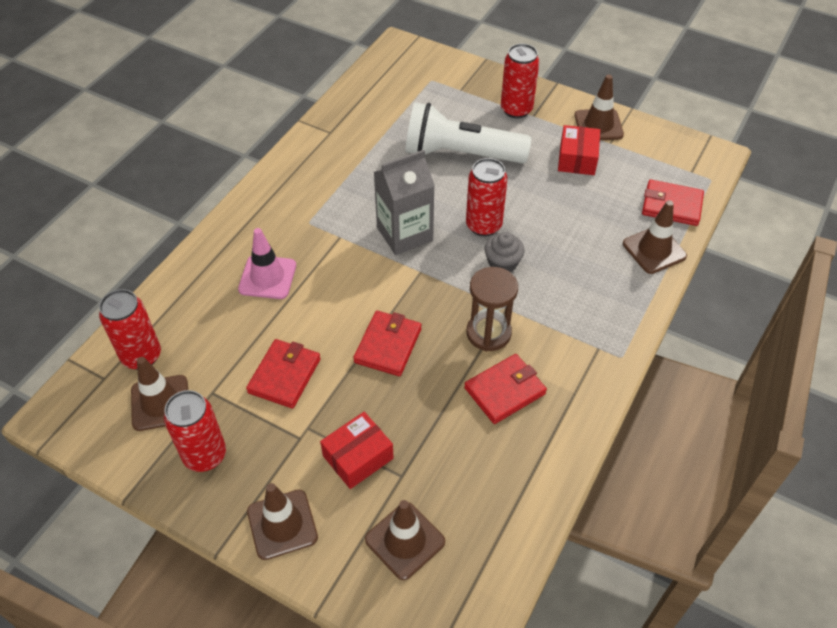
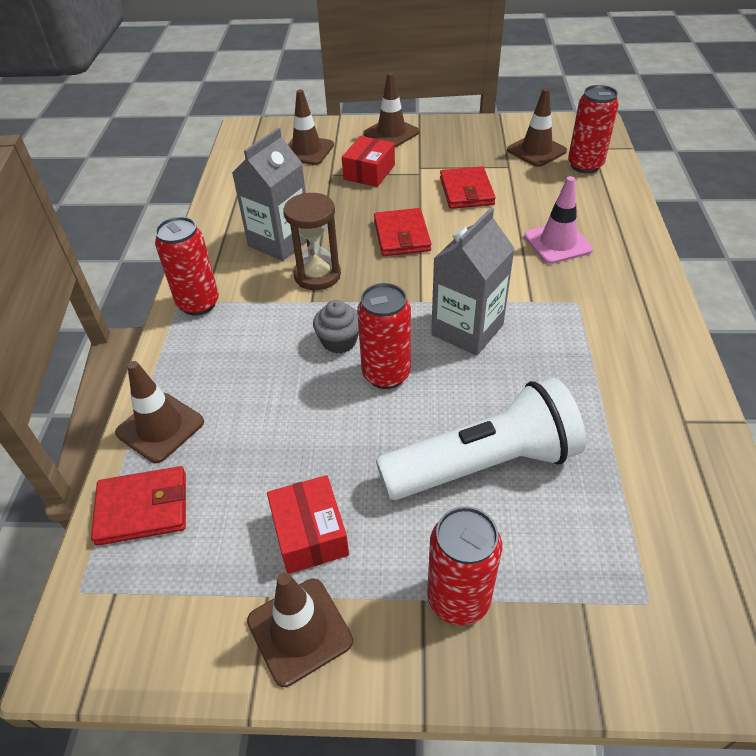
camera: 155 degrees right, 5 degrees down
(205, 455) = (474, 141): red can -> red can (198, 304)
(504, 391) = (279, 241): red wallet -> grey carton

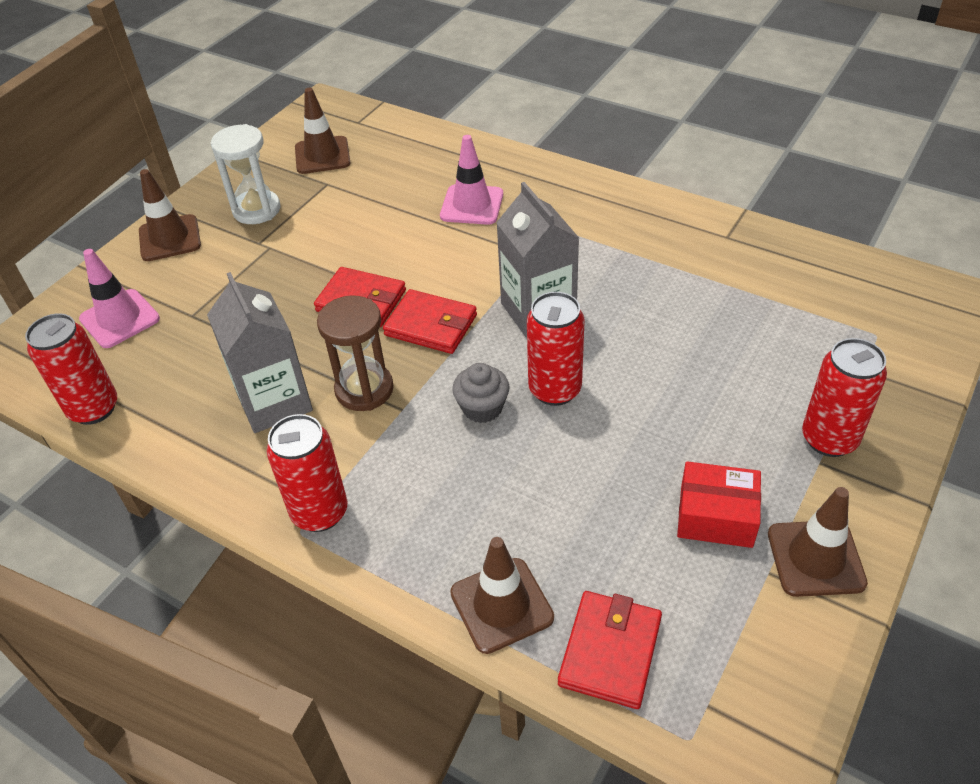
camera: 60 degrees left, 0 degrees up
(307, 151) = (120, 319): brown traffic cone -> pink traffic cone
(369, 172) = (224, 283): red box -> none
(450, 151) = (256, 210): none -> white hourglass
(466, 191) = (336, 227): red wallet -> red wallet (431, 325)
(483, 464) = (703, 367): white flashlight -> none
(585, 165) = (378, 138): red can -> red can (94, 408)

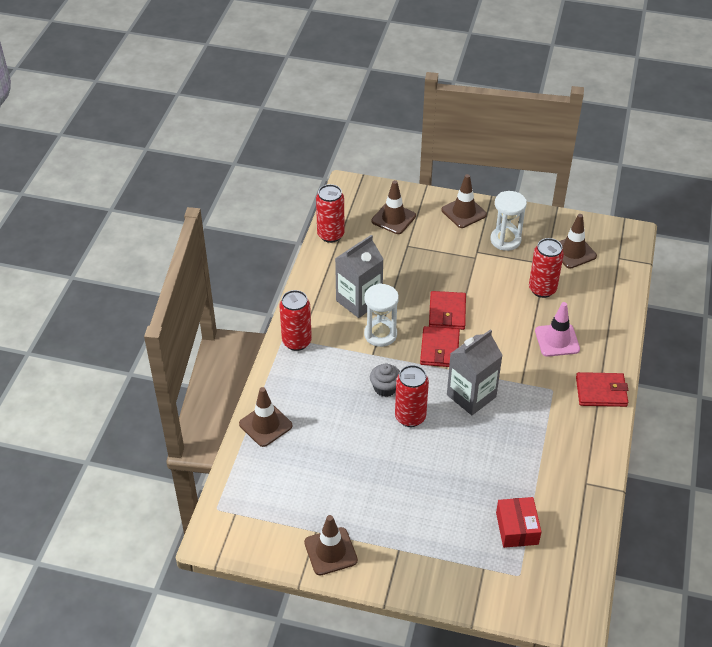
camera: 70 degrees right, 0 degrees up
(120, 319) = (393, 218): pink traffic cone -> brown traffic cone
(364, 389) = (380, 334): brown hourglass -> white hourglass
(610, 651) = (252, 471): red wallet -> red wallet (601, 391)
(716, 516) = (344, 504): red box -> red box (517, 528)
(829, 439) = (418, 553): red can -> red can (542, 289)

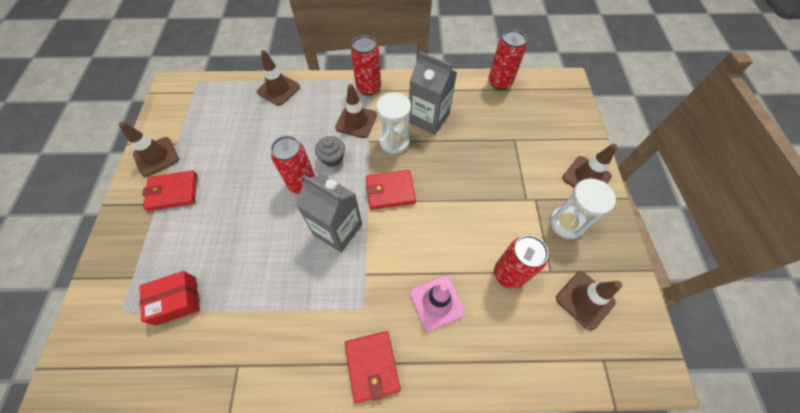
camera: 75 degrees right, 15 degrees up
(393, 218) = (544, 121): brown traffic cone -> brown traffic cone (356, 121)
(447, 312) = (440, 188): red wallet -> red wallet (173, 192)

